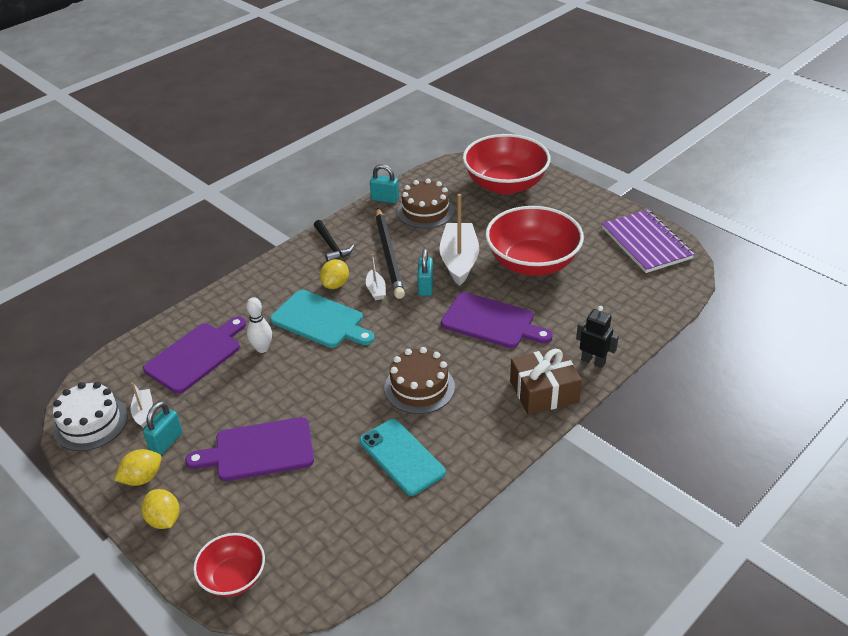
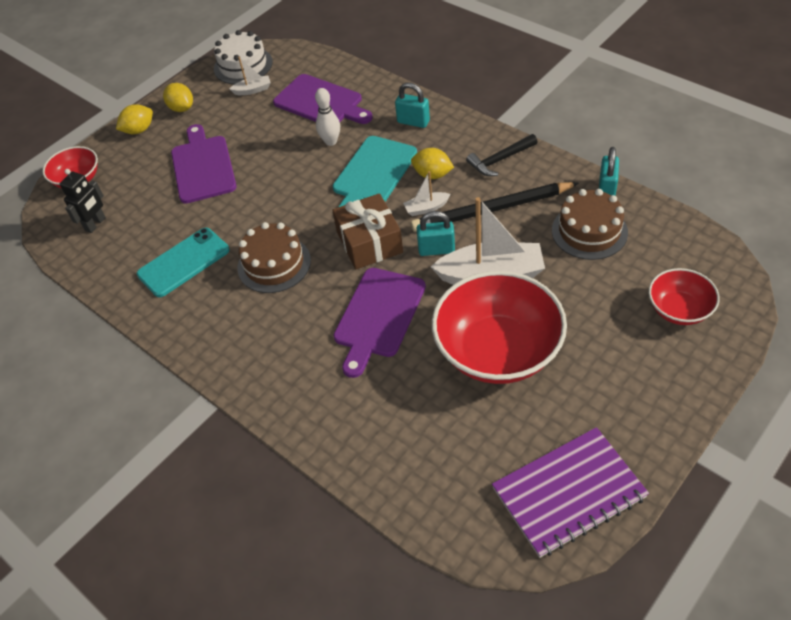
camera: 90 degrees right, 10 degrees up
(166, 442) = (218, 111): turquoise padlock -> turquoise padlock (413, 122)
(505, 184) = (679, 309): red bowl -> red bowl, size x0.53
(544, 391) = (263, 372): brown gift -> brown gift (369, 242)
(593, 361) = (311, 421): black robot -> black robot (96, 224)

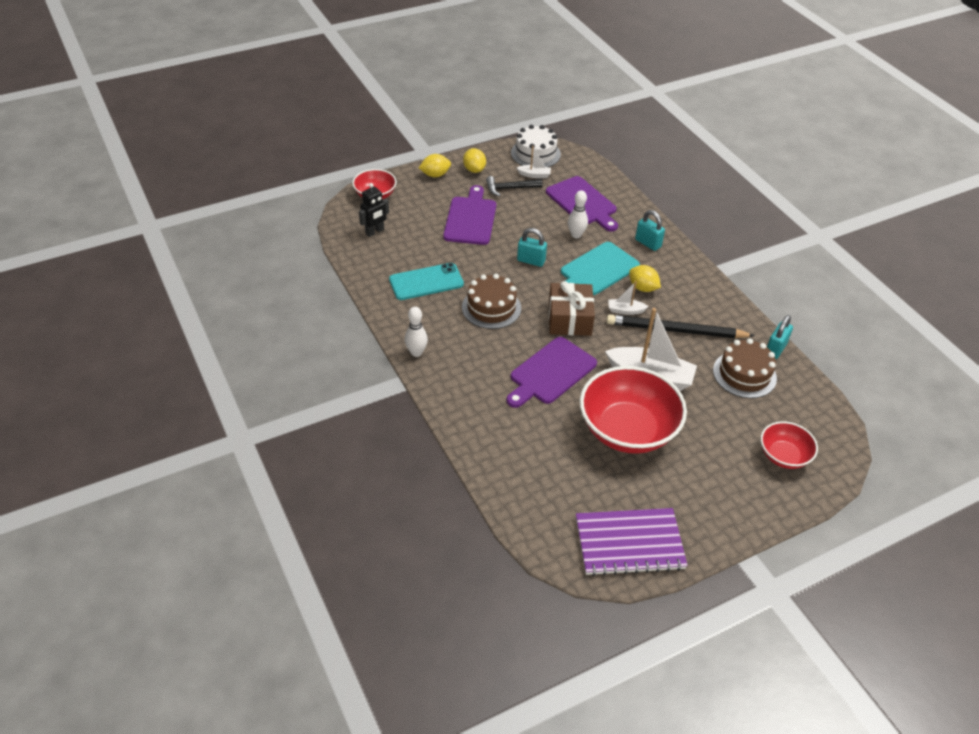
camera: 15 degrees right, 5 degrees down
(209, 355) = (416, 352): none -> white bowling pin
(436, 249) = (618, 343): turquoise padlock -> turquoise padlock (531, 261)
(500, 160) = (702, 296): black hammer -> black hammer (510, 188)

